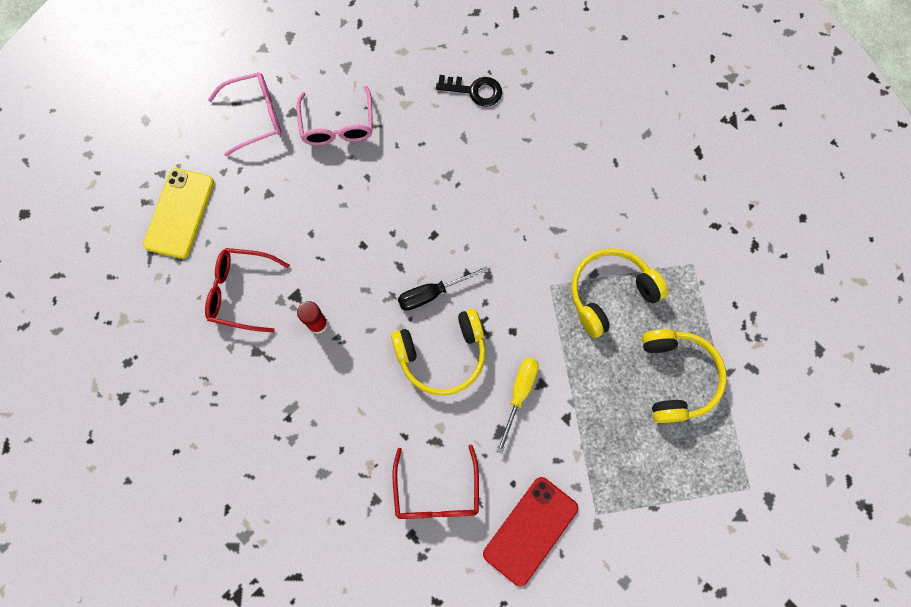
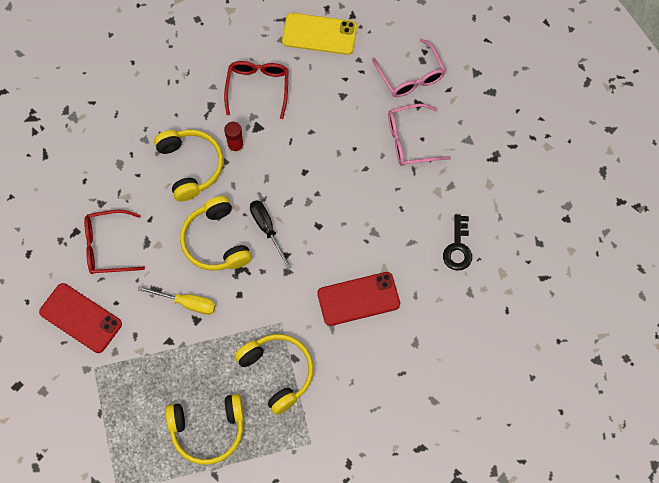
camera: 85 degrees right, 5 degrees down
(338, 381) = (190, 166): none -> yellow headphones
(527, 199) = (358, 299): none -> red phone

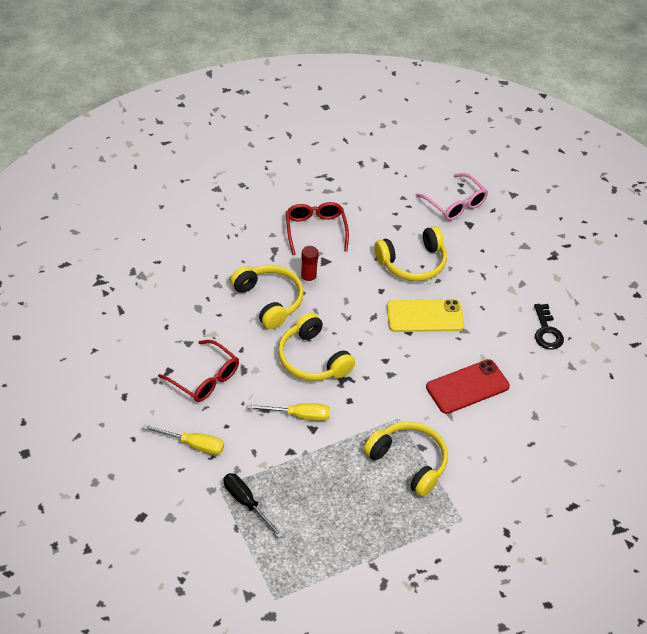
camera: 15 degrees left, 20 degrees down
(80, 318) = (193, 445): red phone -> yellow screwdriver
(107, 246) = (205, 378): red glasses -> red glasses turned 120 degrees counterclockwise
(208, 430) = (353, 525): yellow headphones -> yellow headphones (412, 263)
(267, 229) = (360, 341): black screwdriver -> black screwdriver (246, 503)
(319, 34) = (360, 182): yellow phone -> yellow phone (425, 316)
(410, 140) = (472, 253): pink glasses -> none

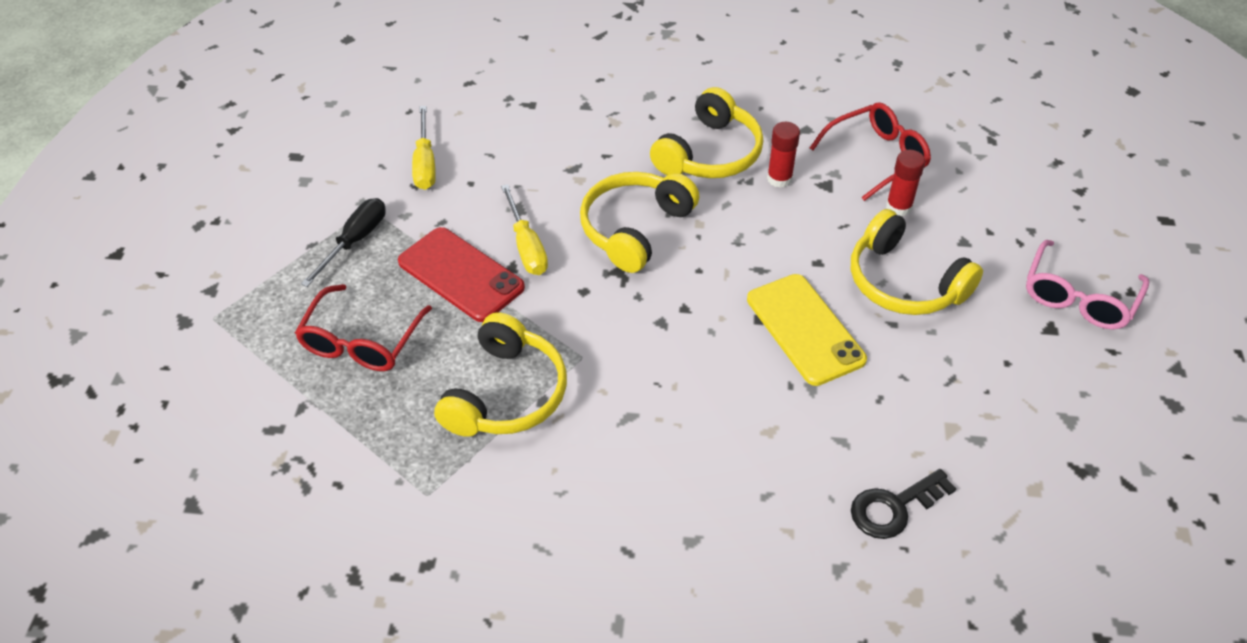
camera: 70 degrees right, 0 degrees up
(205, 378) = (536, 139): red glasses -> red glasses (361, 341)
(358, 239) = (898, 207): none -> red glue stick
(467, 387) = (696, 426): red phone -> red phone (461, 274)

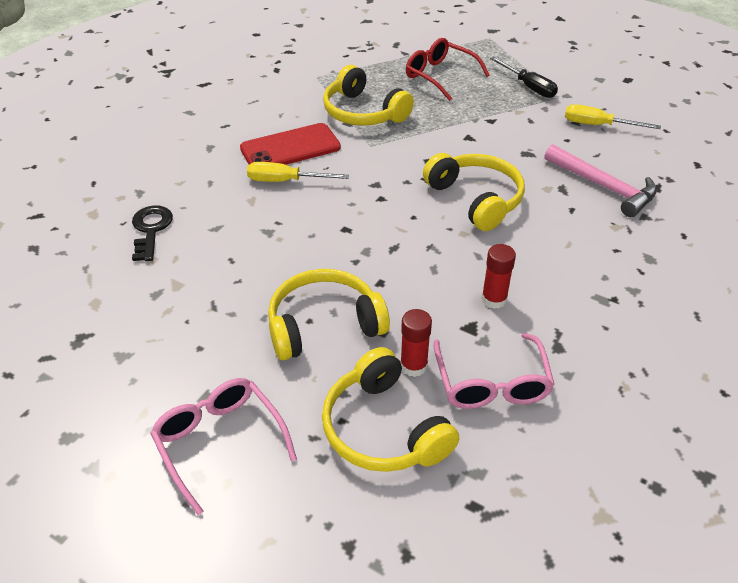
camera: 115 degrees right, 5 degrees down
(461, 274) = (474, 117): red phone -> red phone (290, 148)
(526, 246) = (486, 147): yellow screwdriver -> yellow screwdriver (285, 181)
(551, 140) = (603, 186): none -> pink hammer
(709, 153) = (548, 268): yellow headphones -> yellow headphones (384, 428)
(805, 329) = (319, 248): yellow phone -> none
(877, 157) = (491, 383): red glasses -> pink glasses

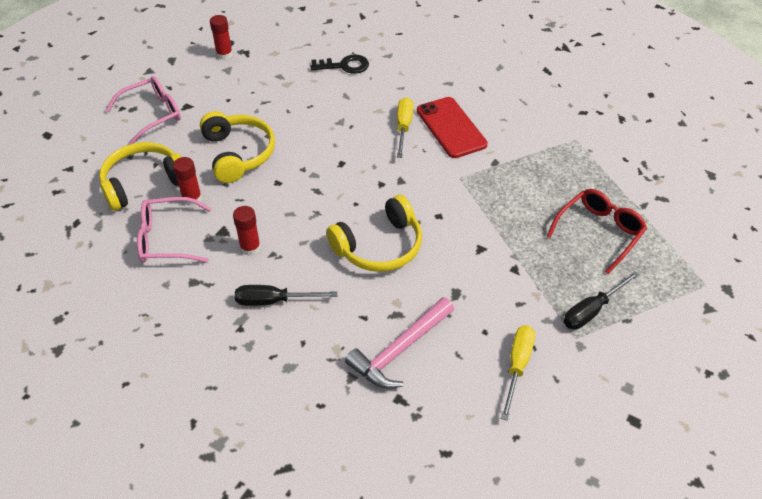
camera: 90 degrees right, 5 degrees up
(78, 363) = (224, 54): none -> red glue stick
(363, 112) = (515, 172): yellow headphones -> none
(569, 274) = (274, 301): none -> black screwdriver

